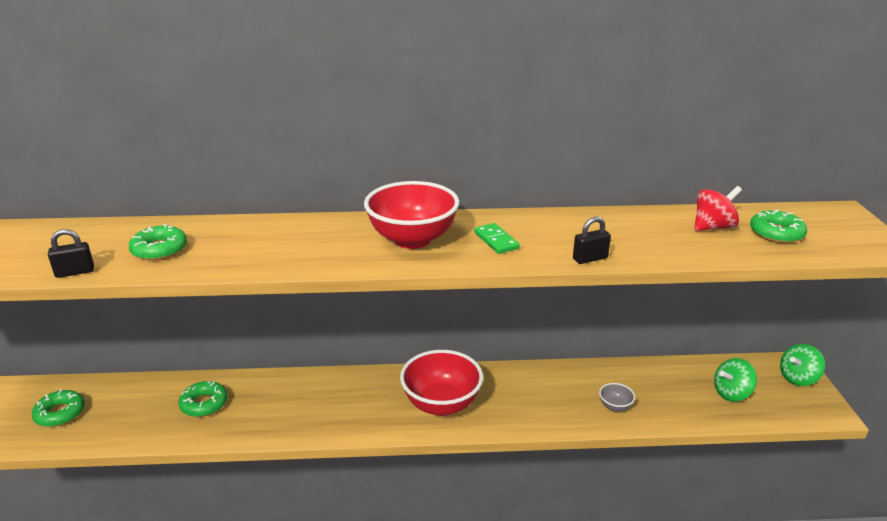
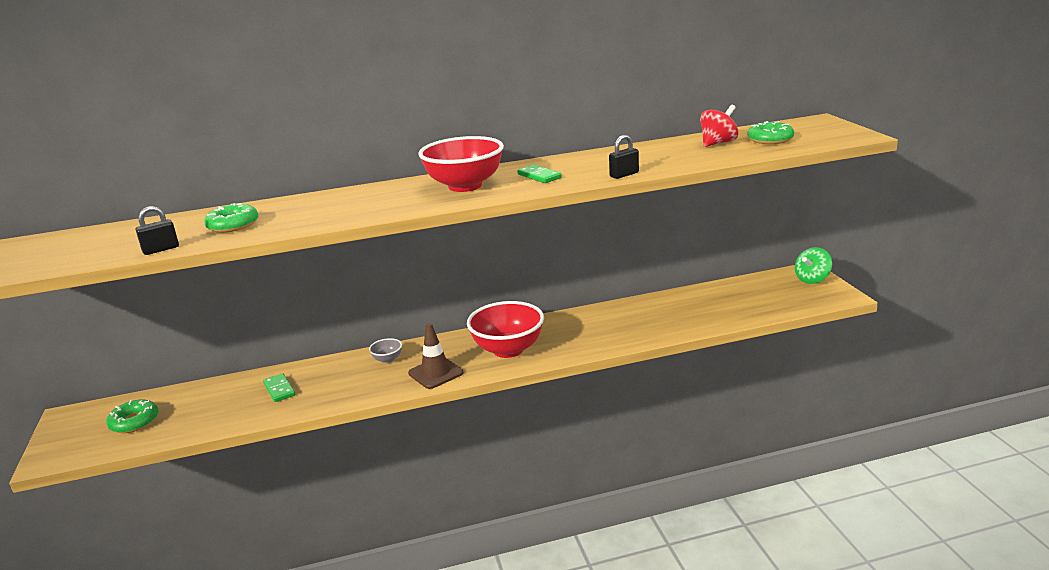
camera: 10 degrees left, 5 degrees down
(204, 404) = (279, 389): green donut -> green domino
(359, 419) = (435, 373): none -> brown traffic cone
(615, 406) = (663, 324): grey bowl -> grey bowl (387, 359)
(731, 393) = (760, 298): green spinning top -> none

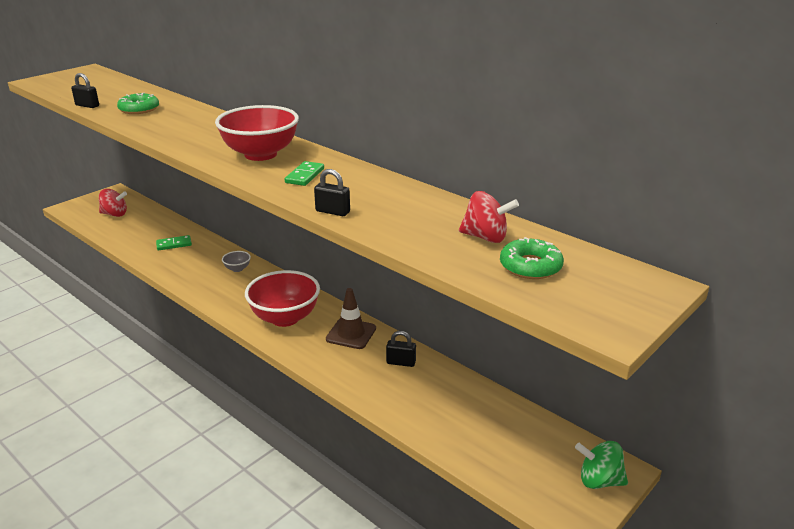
camera: 55 degrees right, 5 degrees up
(134, 422) = (114, 214): green donut -> red spinning top
(279, 389) = (174, 244): green domino -> green domino turned 45 degrees clockwise
(435, 373) = (228, 297): brown traffic cone -> brown traffic cone (351, 334)
(629, 313) = (401, 362): none -> black padlock

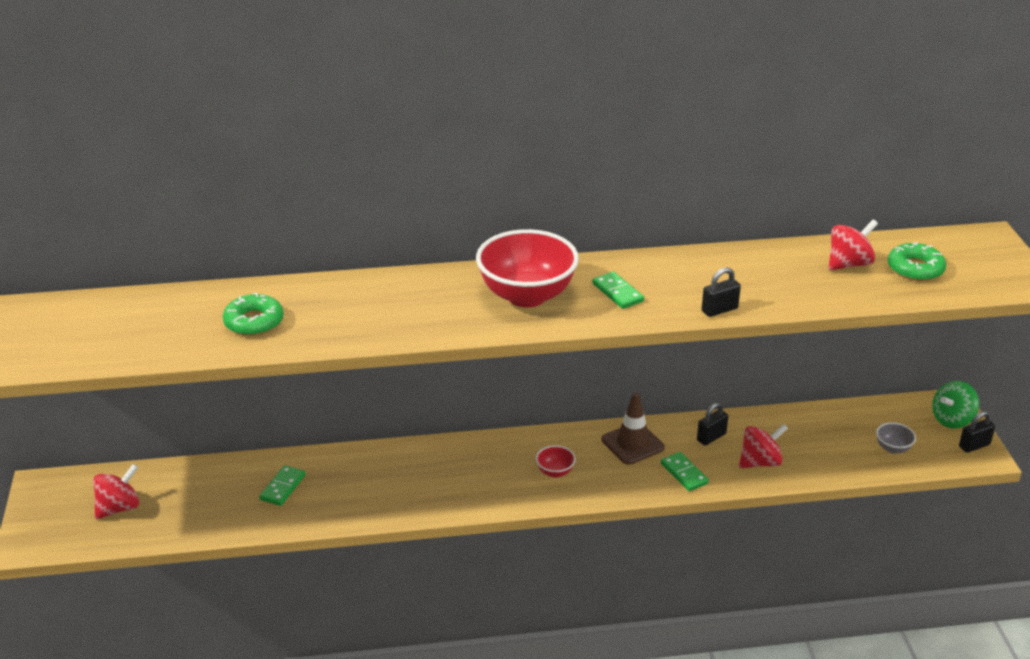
camera: 50 degrees left, 5 degrees up
(87, 106) = (176, 354): black padlock -> black padlock (974, 445)
(237, 269) = (410, 462): grey bowl -> grey bowl (893, 448)
(285, 318) = (555, 472): red bowl -> red bowl, size x0.43
(344, 368) = (684, 473): none -> green domino
(400, 397) = (760, 462): none -> red spinning top

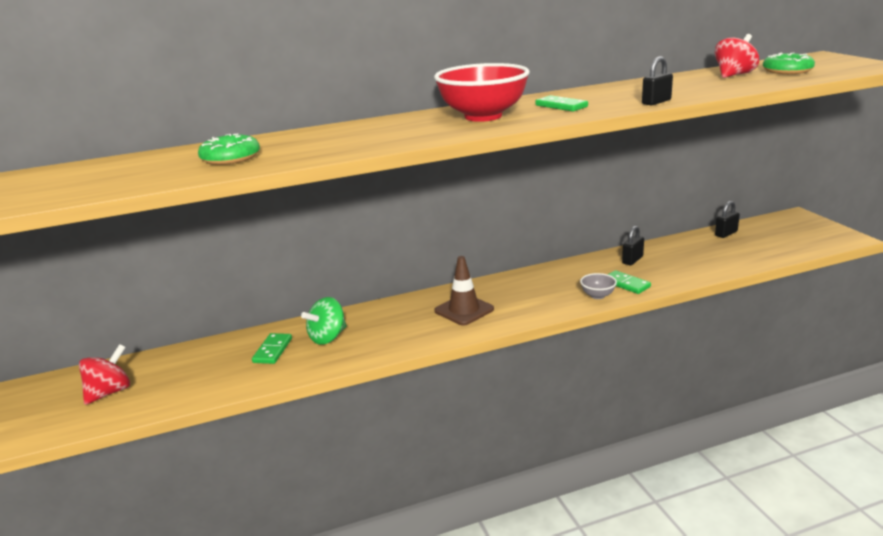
camera: 10 degrees left, 10 degrees down
(555, 472) = (517, 300): red bowl -> none
(632, 444) = (571, 273): brown traffic cone -> brown traffic cone (464, 310)
(760, 462) = (682, 268): red spinning top -> none
(893, 448) = (778, 244): grey bowl -> grey bowl (597, 296)
(952, 420) = (806, 223): green spinning top -> green spinning top (328, 337)
(974, 445) = (836, 234): black padlock -> black padlock (726, 234)

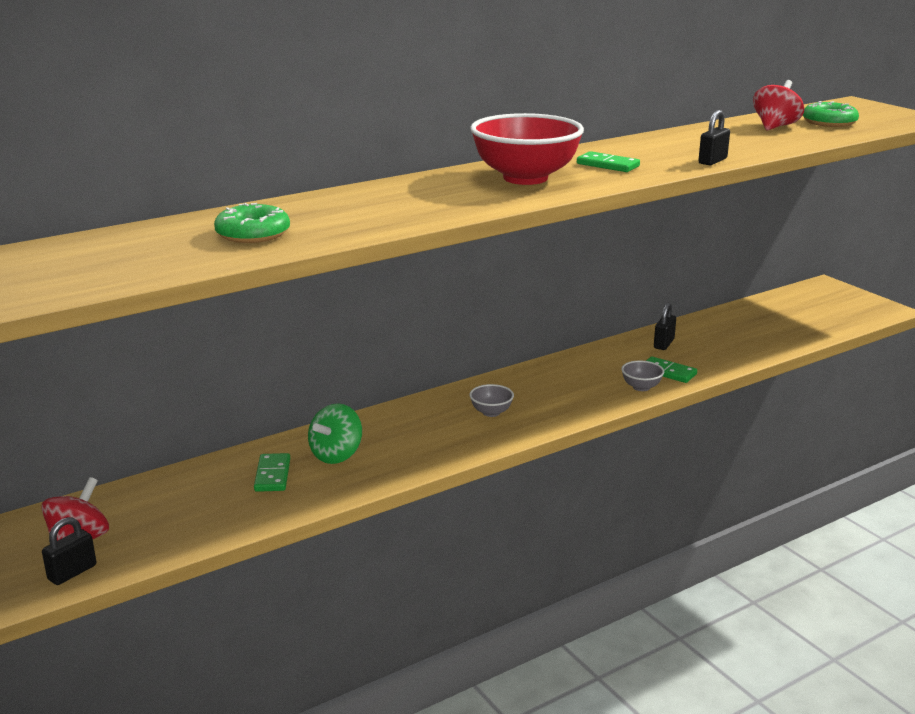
camera: 15 degrees left, 0 degrees up
(464, 310) = (491, 412): brown traffic cone -> grey bowl
(726, 234) = (756, 309): black padlock -> black padlock (72, 572)

